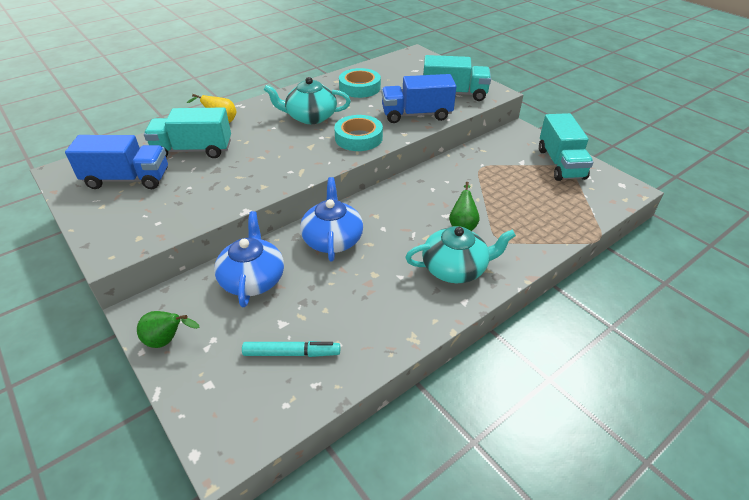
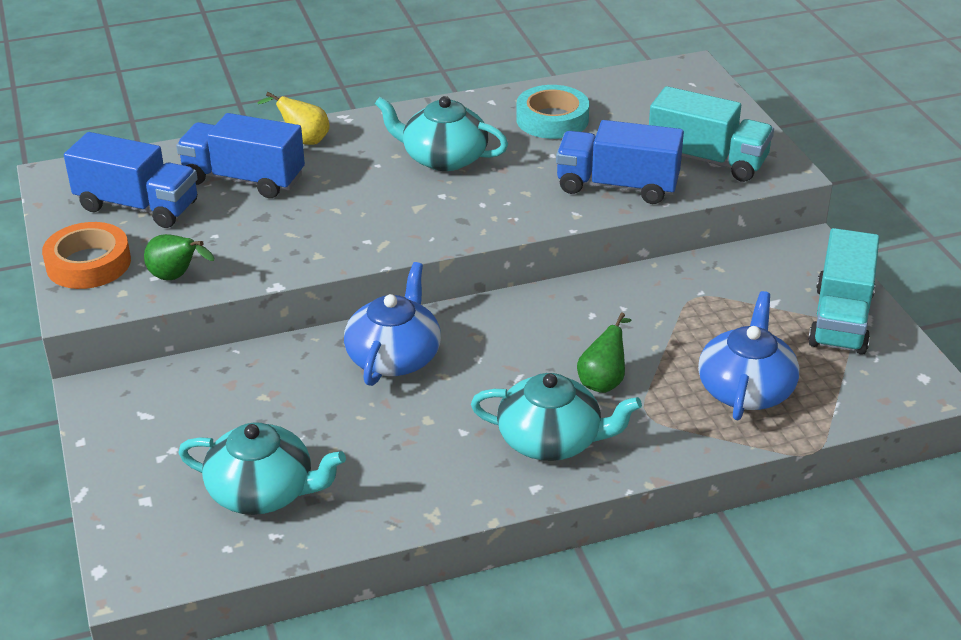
camera: 20 degrees right, 5 degrees down
(106, 223) = (88, 263): none -> orange tape
(167, 341) = (116, 437): green pear -> green pear (177, 277)
(193, 150) = (244, 179): turquoise truck -> blue truck
(253, 279) = (257, 385): blue teapot -> blue teapot (746, 389)
(292, 353) = (263, 491): turquoise marker -> turquoise teapot
(358, 138) = (499, 208): turquoise tape -> none

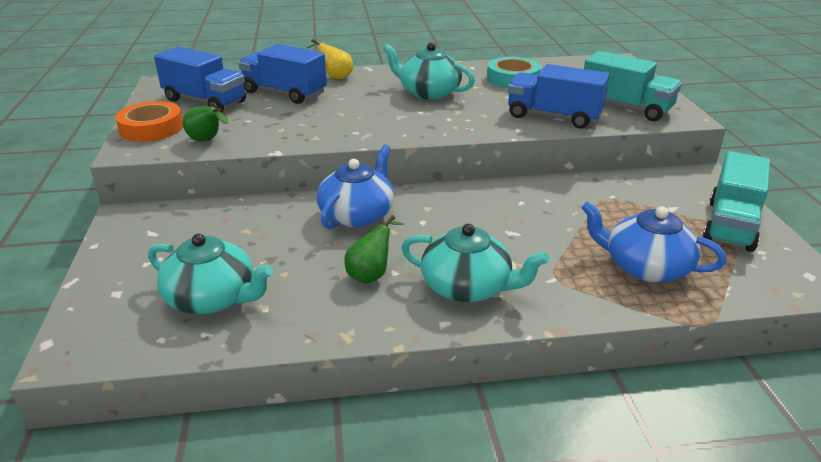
camera: 10 degrees right, 5 degrees down
(603, 381) = (522, 248): green pear -> green pear (371, 274)
(746, 389) = (645, 267): blue teapot -> blue teapot turned 90 degrees counterclockwise

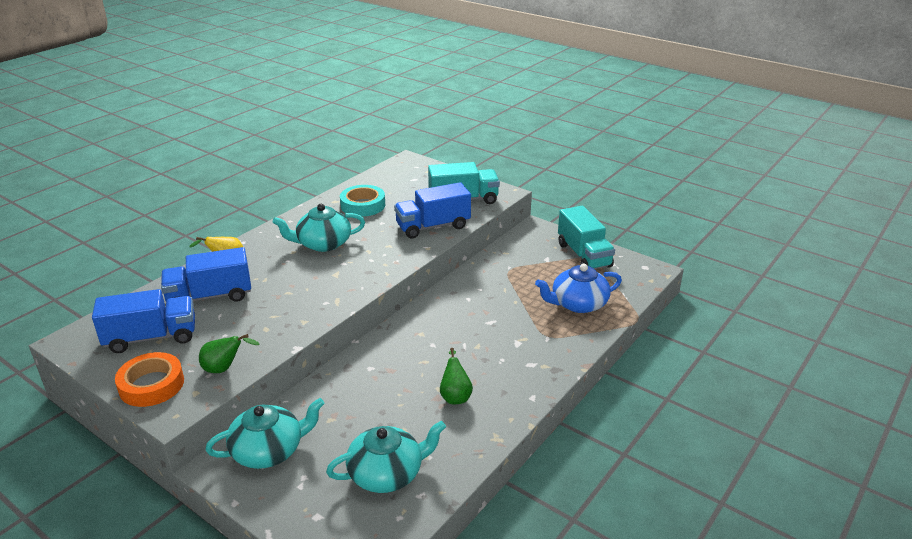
camera: 45 degrees left, 0 degrees up
(357, 214) = (386, 363): blue teapot -> none
(468, 287) = (515, 369): turquoise teapot -> turquoise teapot (269, 450)

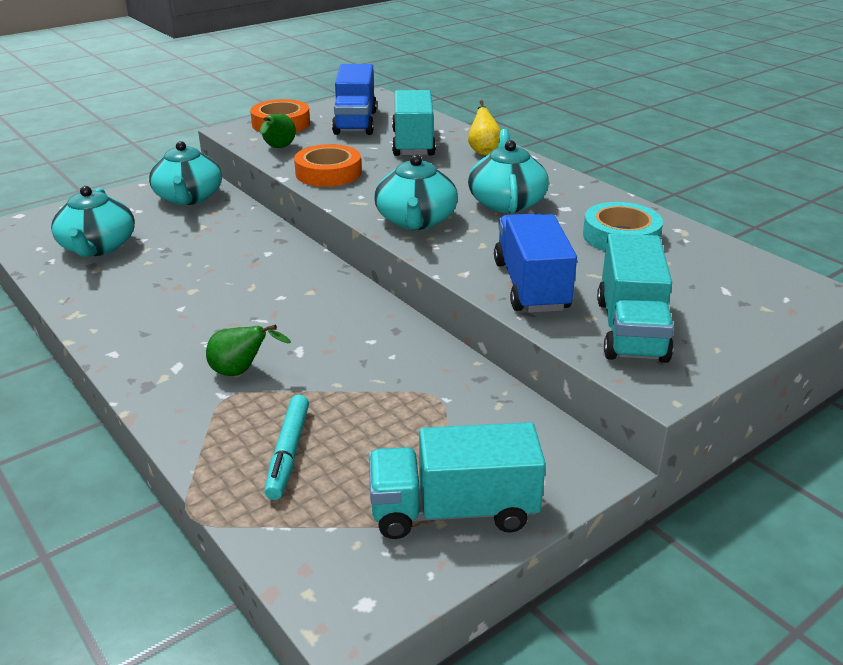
camera: 105 degrees right, 0 degrees up
(210, 296) = (413, 143): blue truck -> turquoise truck
(282, 326) = (328, 173): none -> orange tape
(361, 273) = (416, 220): none -> turquoise teapot
(455, 396) = (169, 298): green pear -> green pear (241, 372)
(578, 304) = (288, 453): blue teapot -> turquoise marker

